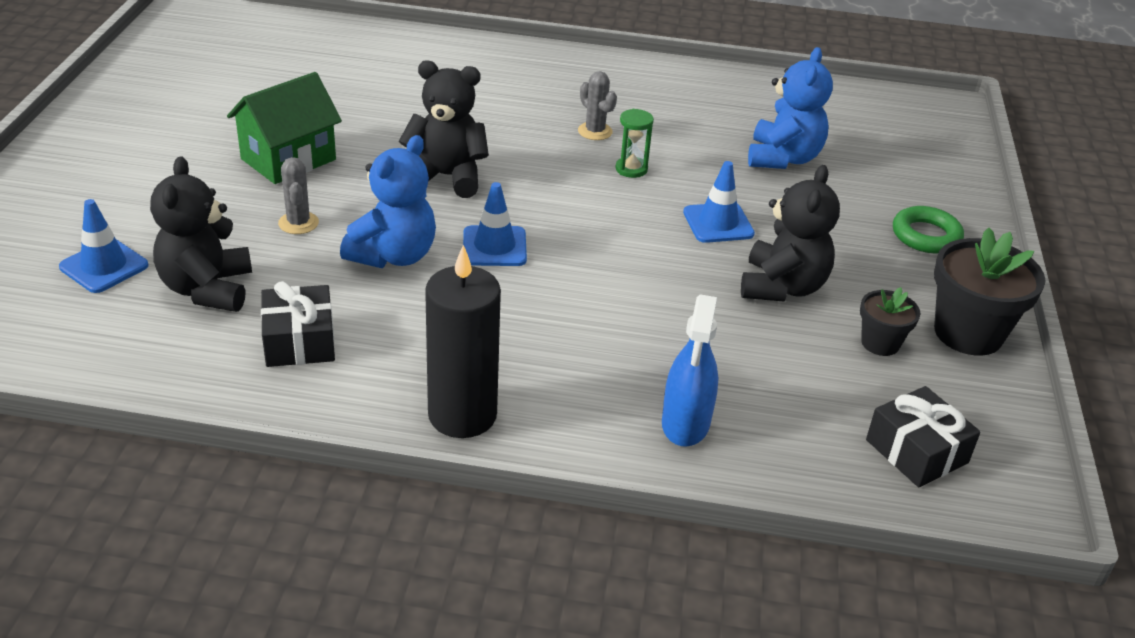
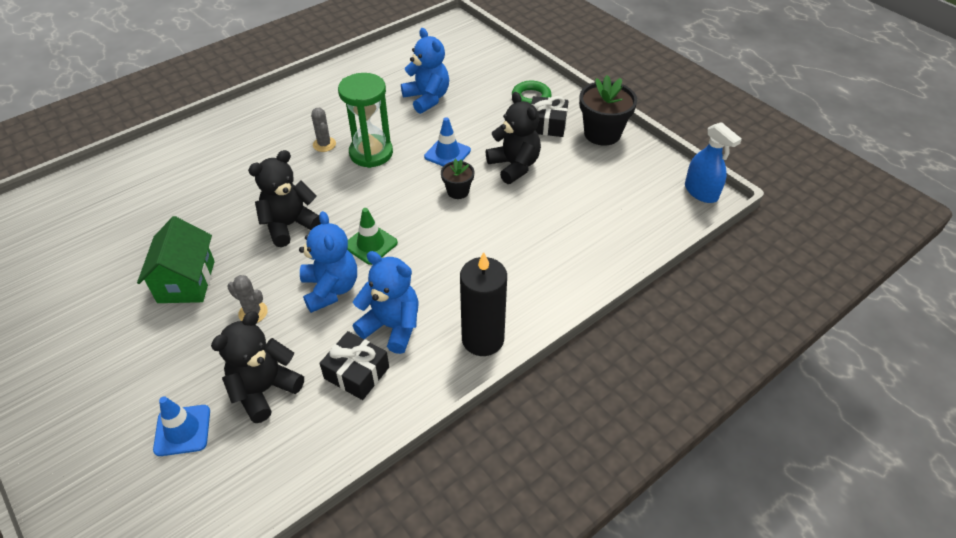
camera: 45 degrees left, 10 degrees up
(207, 289) = (264, 390): black teddy bear -> black teddy bear turned 90 degrees clockwise
(395, 330) = (392, 326): none -> blue teddy bear
(494, 247) = (370, 244): blue traffic cone -> green traffic cone
(595, 131) = (324, 144): grey cactus -> grey cactus turned 60 degrees clockwise
(631, 169) = (371, 153): green hourglass -> green hourglass, size x2.08
(685, 423) = (567, 261): blue spray bottle -> blue spray bottle (701, 192)
(880, 343) = (581, 163): black flower pot -> black flower pot (458, 191)
(916, 451) = (652, 201): black gift -> black gift (547, 125)

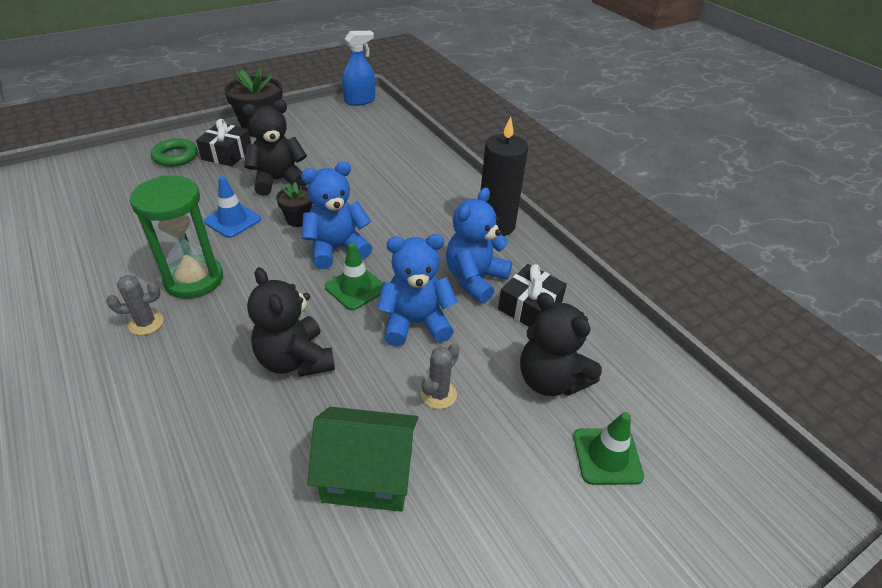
camera: 85 degrees left, 5 degrees down
(182, 430) = (607, 456): blue traffic cone -> green traffic cone
(427, 98) = (117, 226): blue teddy bear -> blue teddy bear (337, 249)

